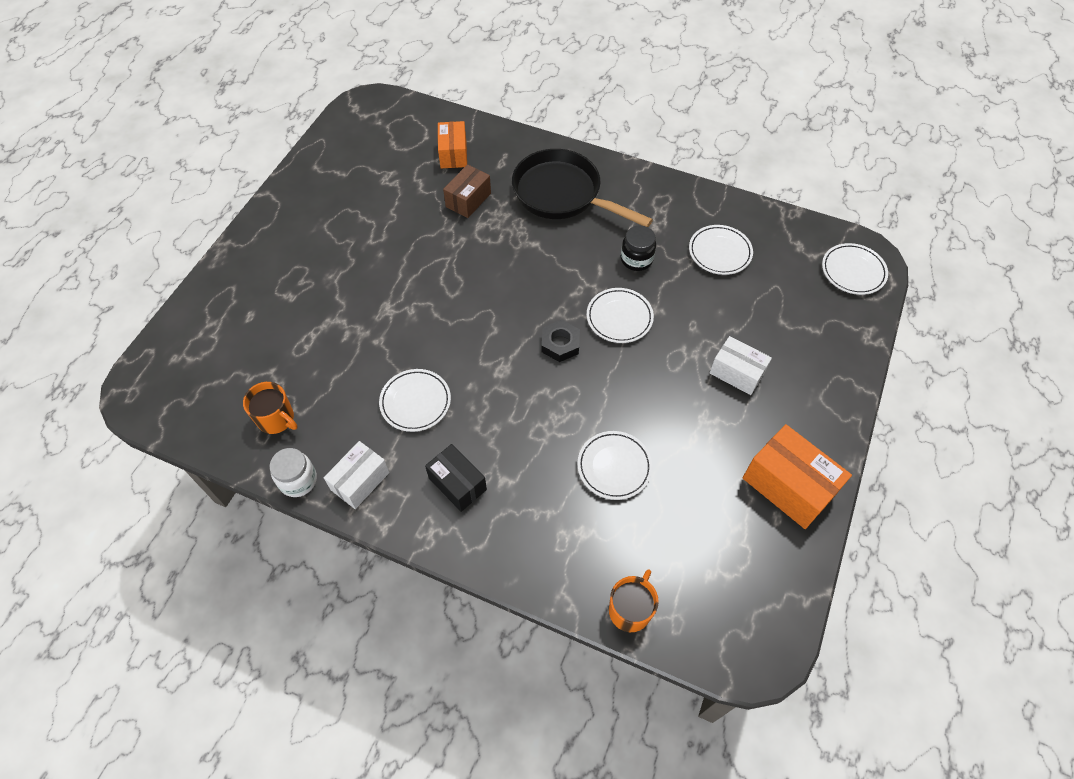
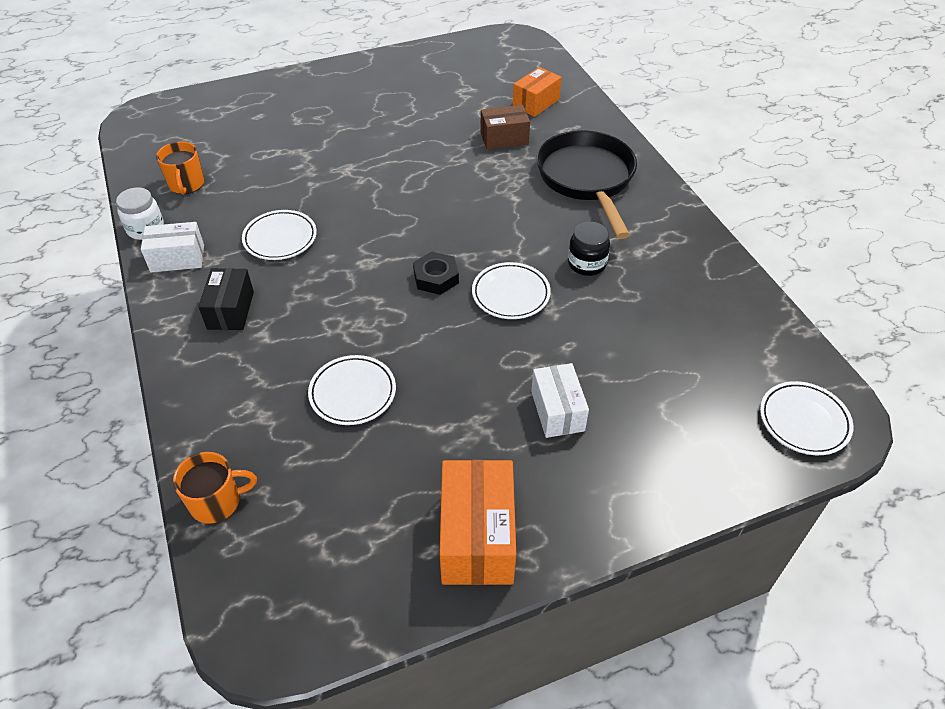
camera: 45 degrees right, 10 degrees down
(719, 252) = (675, 310): white plate -> none

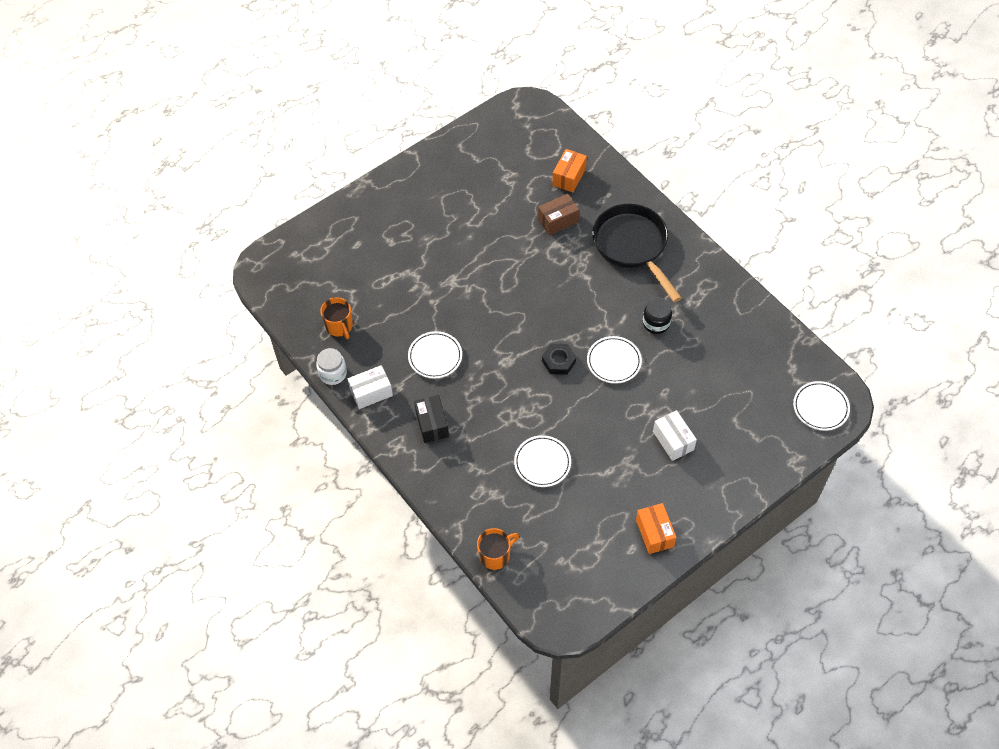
camera: 15 degrees left, 10 degrees up
(477, 537) = (654, 533): orange box -> orange box, size x0.65

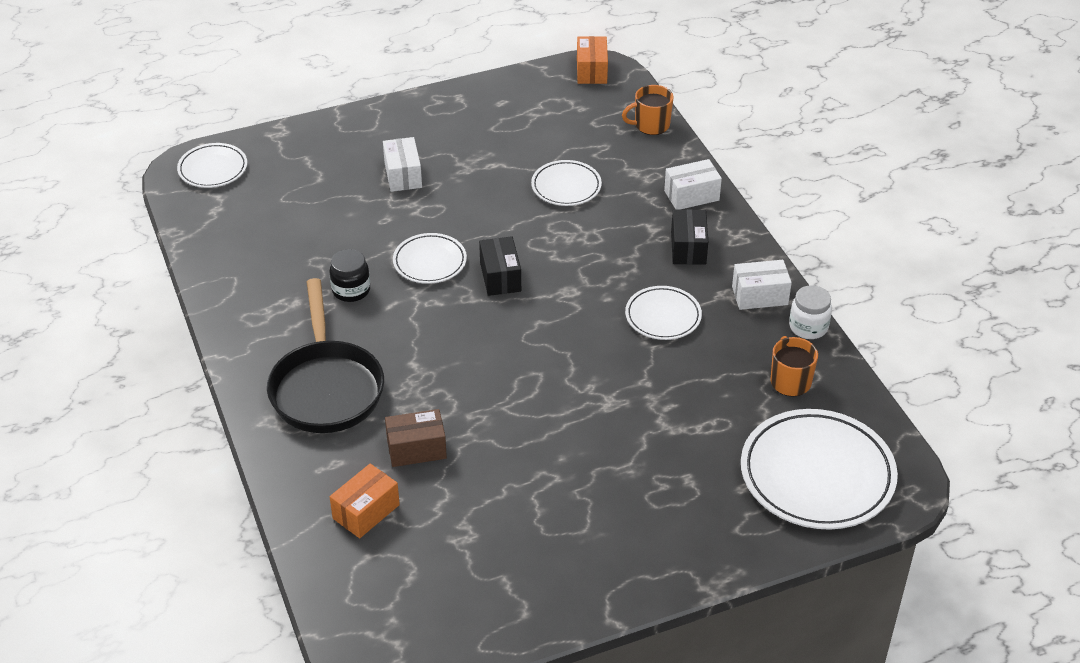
camera: 165 degrees left, 15 degrees down
(313, 263) = (817, 475): none -> white plate
(442, 479) = (691, 196): none -> white box
(558, 361) = (500, 277): black nut -> black box
(654, 533) = (470, 109): orange box -> orange box (591, 71)

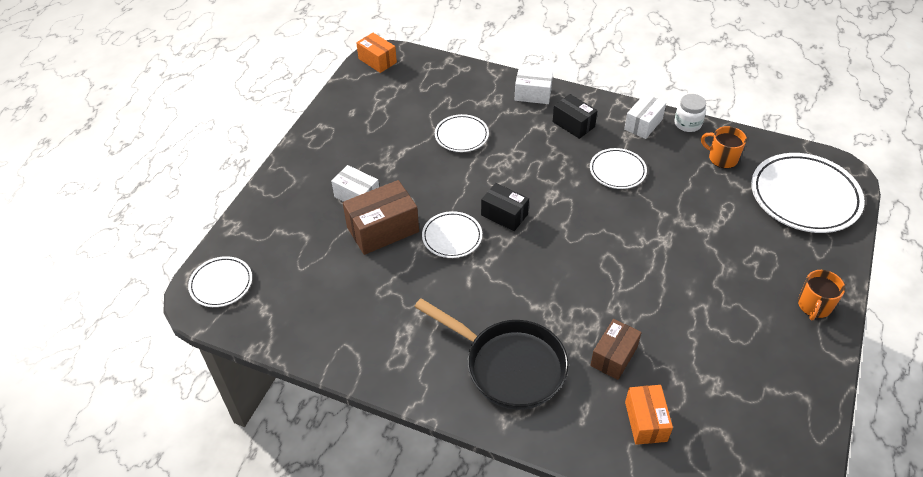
camera: 45 degrees left, 5 degrees up
(351, 290) = (432, 292): black jar -> none
(384, 216) = (383, 229): none -> brown box
(651, 125) = (455, 70): orange mug -> orange mug (814, 306)
(691, 196) = (533, 95): white box -> white box turned 75 degrees clockwise

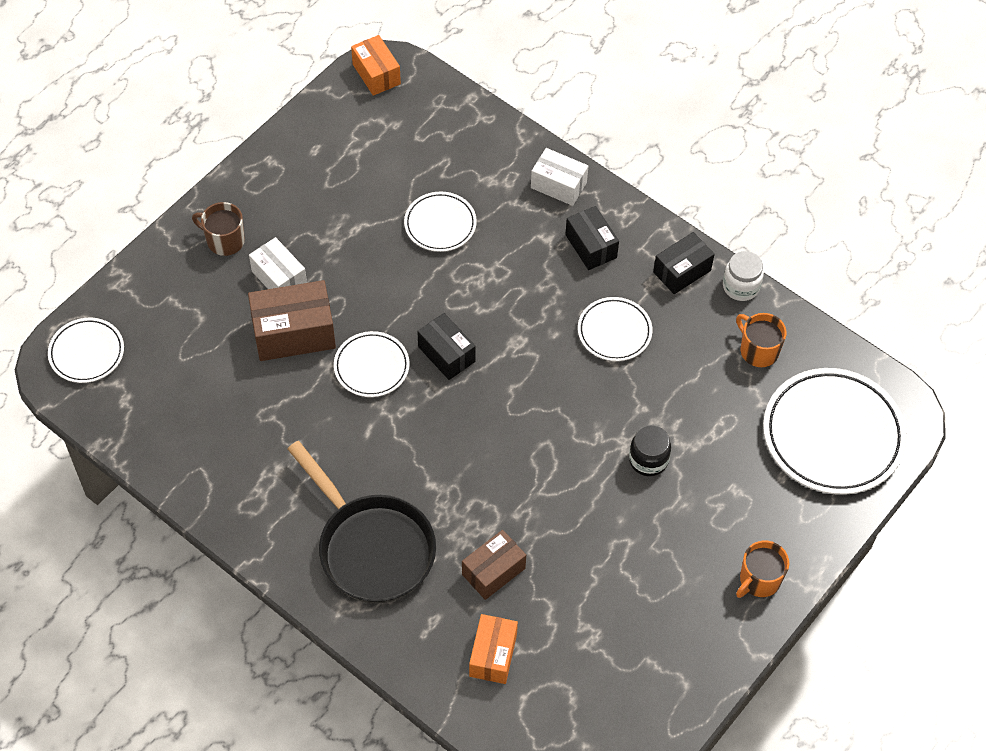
camera: 15 degrees right, 10 degrees up
(306, 182) = (224, 240): none -> brown mug
(643, 124) = (682, 271): white box -> black box
(687, 246) = (648, 460): none -> black jar

